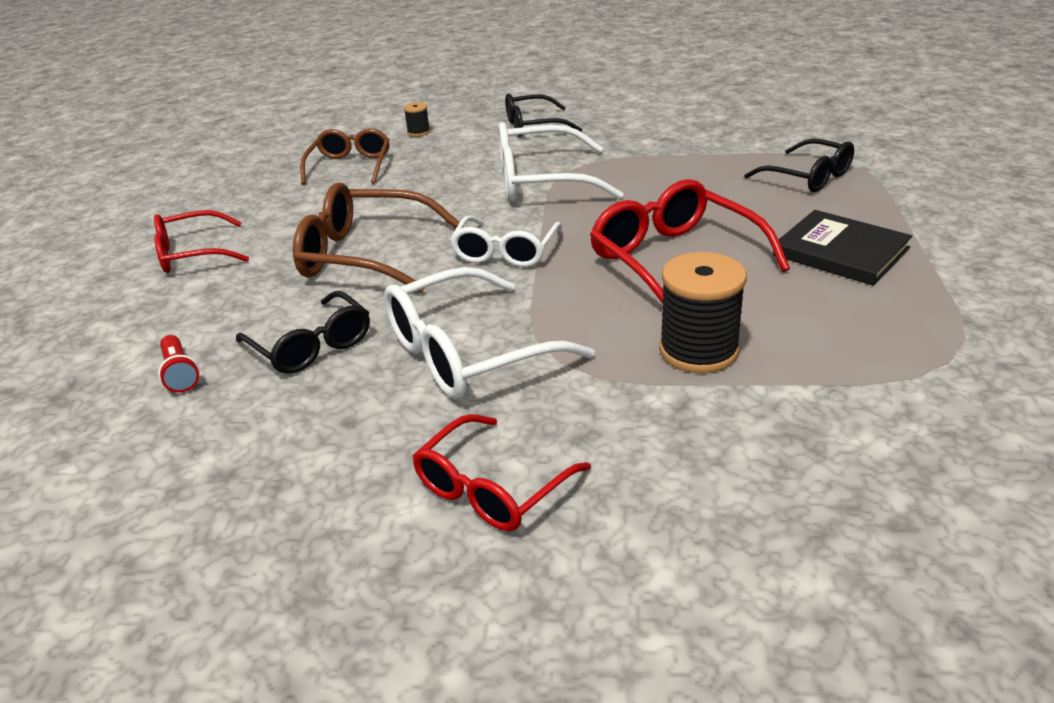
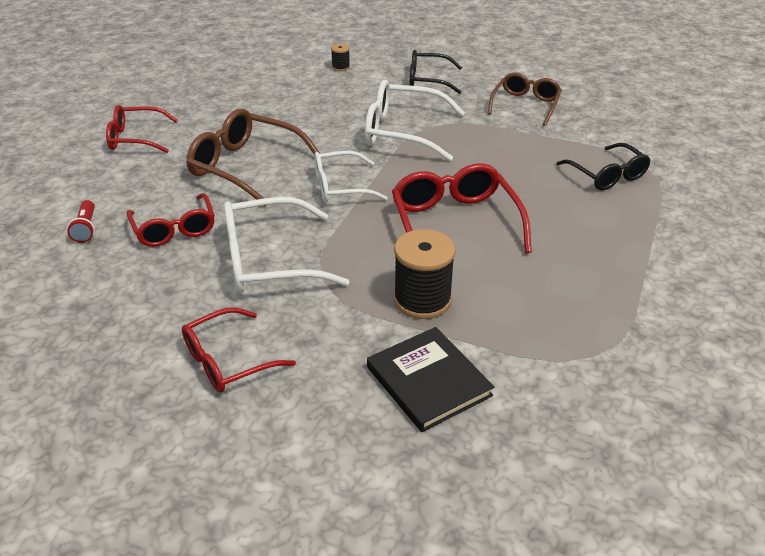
camera: 15 degrees right, 5 degrees up
(311, 345) = (174, 228): black glasses -> red glasses
(350, 167) = (275, 88): brown glasses -> brown glasses (525, 105)
(506, 251) = (341, 187): white glasses -> white glasses turned 45 degrees clockwise
(841, 252) = (582, 247): black book -> black book (428, 381)

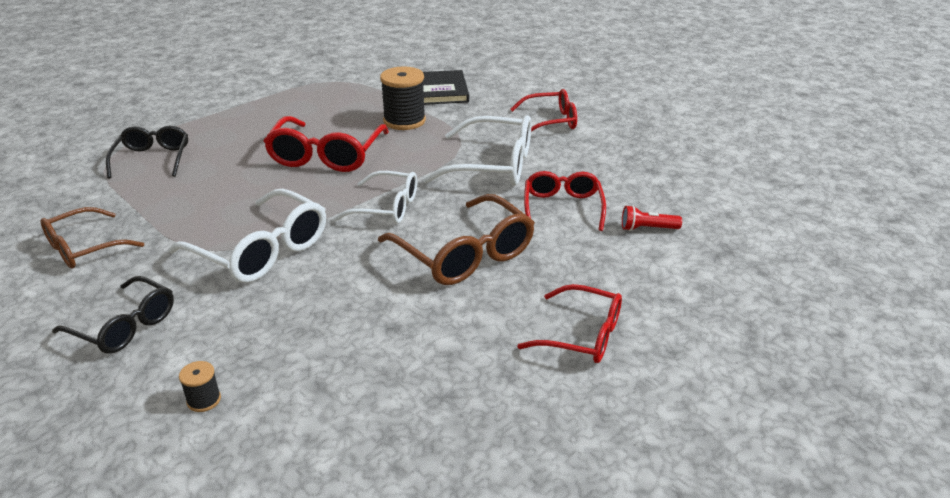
camera: 155 degrees left, 5 degrees down
(86, 228) = (647, 228): red flashlight -> red flashlight turned 105 degrees counterclockwise

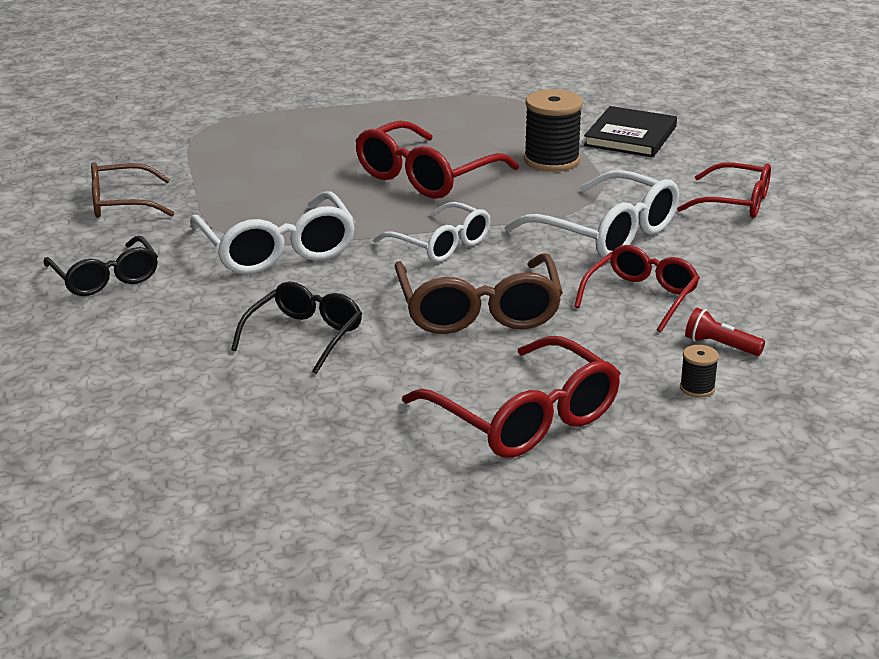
camera: 30 degrees right, 5 degrees down
(152, 159) = (246, 137): black glasses -> black glasses (303, 337)
(204, 400) = (123, 355): black spool -> black spool (697, 388)
(581, 335) = (523, 417): red glasses -> red glasses, size x1.52

